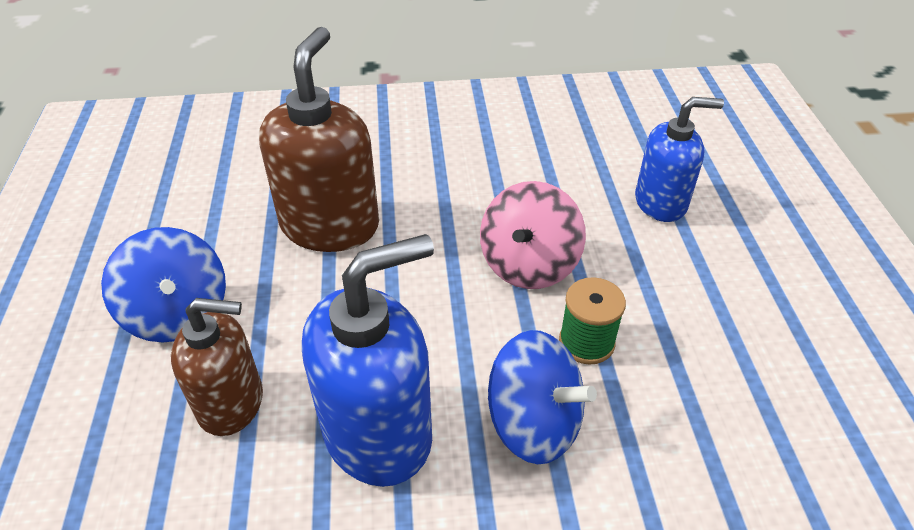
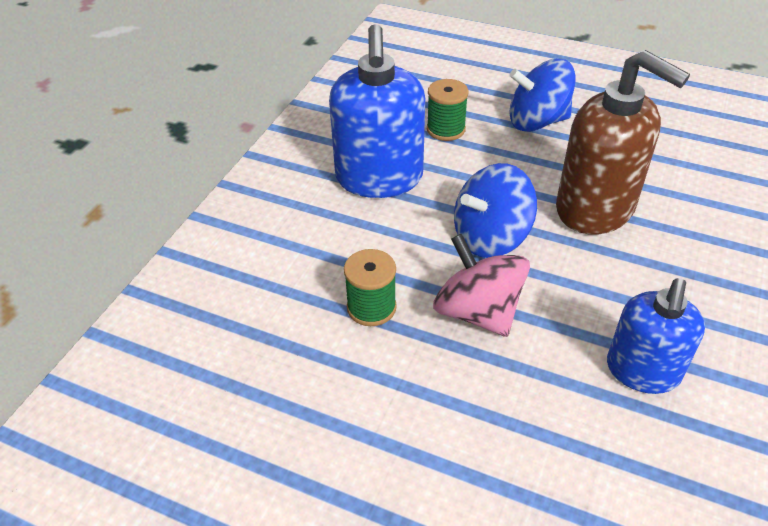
camera: 120 degrees right, 0 degrees up
(231, 403) = (446, 129): brown soap dispenser -> green spool
(534, 423) = (329, 247): blue spinning top -> blue spinning top (490, 237)
(661, 203) = (505, 472): blue soap dispenser -> blue soap dispenser (642, 371)

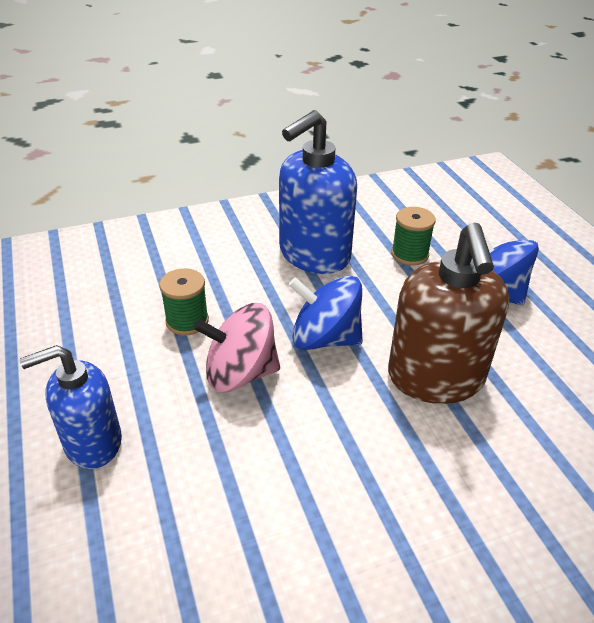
camera: 45 degrees right, 5 degrees down
(478, 312) = (240, 373): pink spinning top -> pink spinning top turned 105 degrees counterclockwise
(642, 371) = (281, 502): blue soap dispenser -> blue soap dispenser (92, 443)

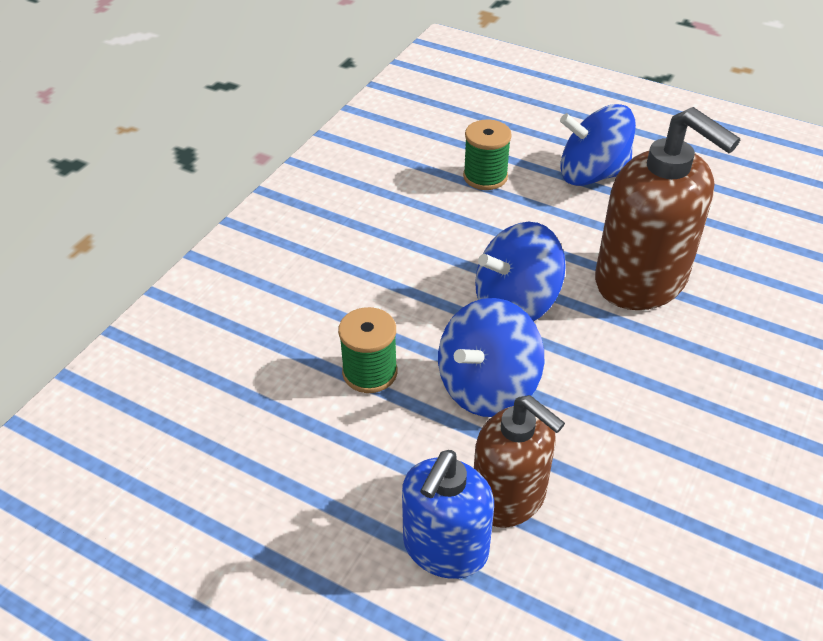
camera: 40 degrees left, 5 degrees up
(165, 444) = (509, 497): none -> brown soap dispenser
(240, 373) = (487, 387): pink spinning top -> blue spinning top
(314, 255) = (401, 228): blue soap dispenser -> none

